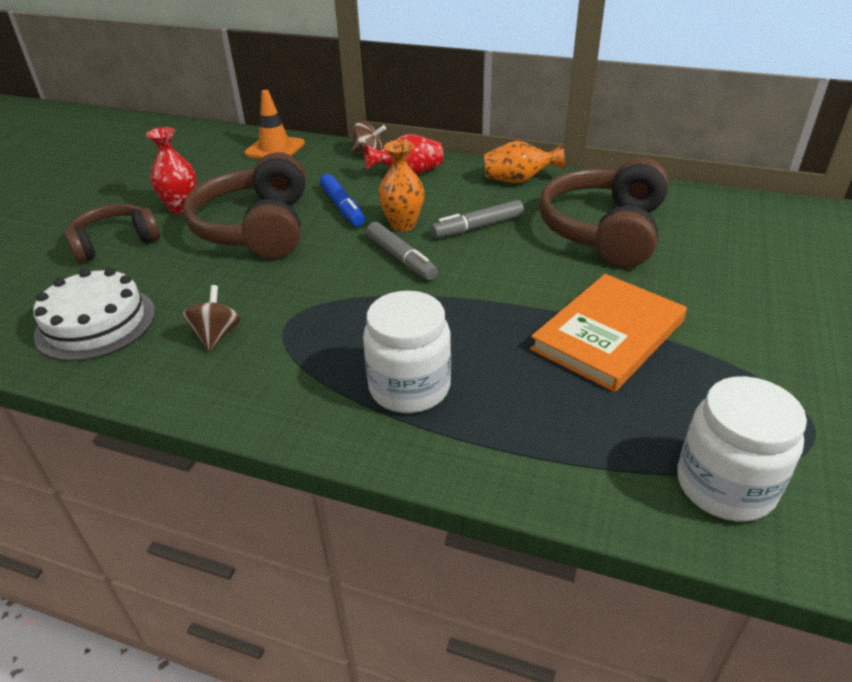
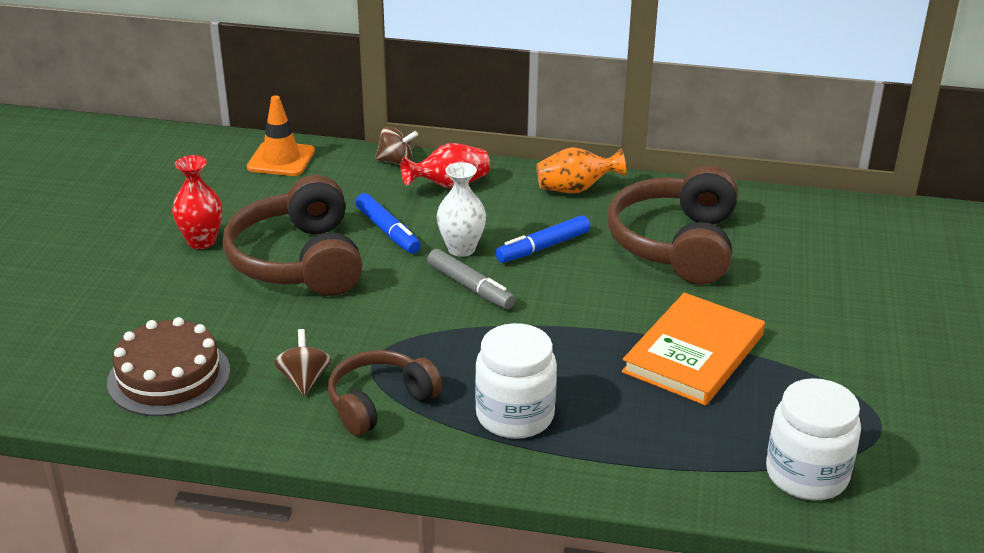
camera: 10 degrees left, 5 degrees down
(96, 323) = (169, 376): white cake -> brown cake
(115, 243) = (144, 287): brown headphones -> brown headphones (379, 403)
(403, 225) = (461, 249): orange vase -> white vase
(477, 227) = (543, 247): grey marker -> blue marker

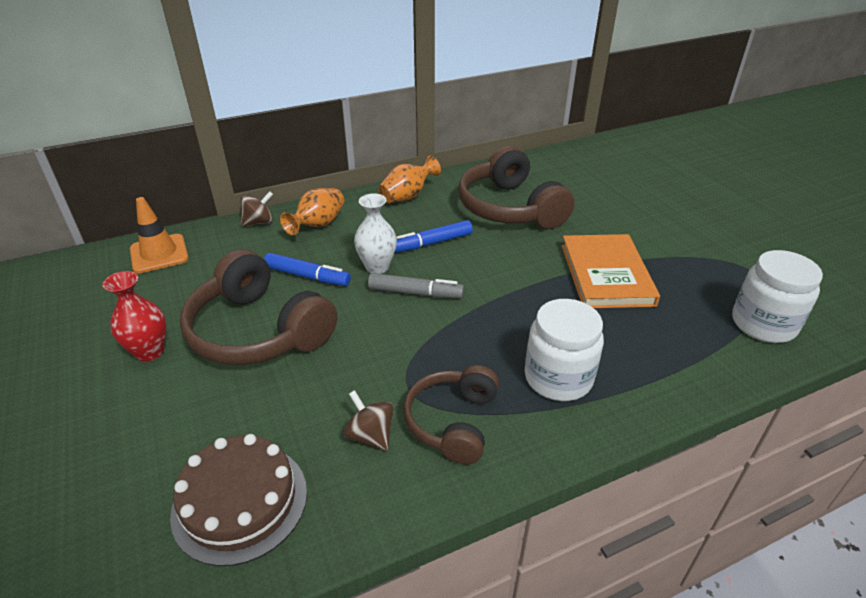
camera: 35 degrees left, 5 degrees up
(449, 185) = (318, 225): red vase -> orange vase
(543, 247) = (431, 243): blue marker -> blue marker turned 45 degrees clockwise

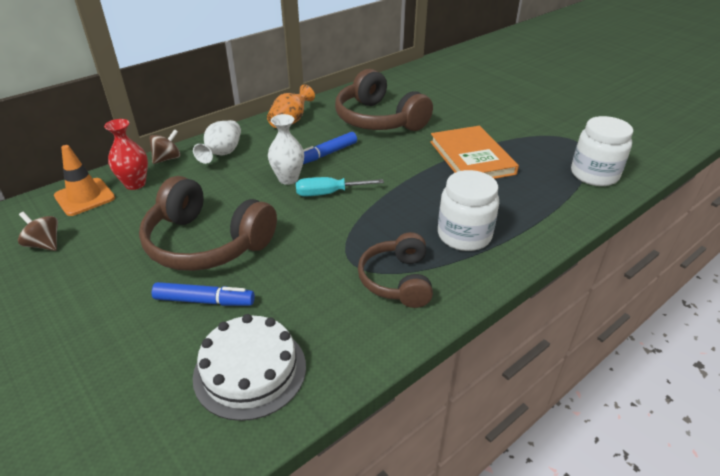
camera: 15 degrees left, 0 degrees up
(150, 352) = (114, 276): red vase -> red vase (135, 184)
(240, 502) = (250, 370): brown cake -> white cake
(307, 276) = (231, 195): blue marker -> blue marker (204, 301)
(318, 225) = (222, 153): orange vase -> white vase
(370, 435) = (336, 302): brown spinning top -> brown spinning top (44, 244)
(415, 293) = (328, 193): grey marker -> turquoise screwdriver

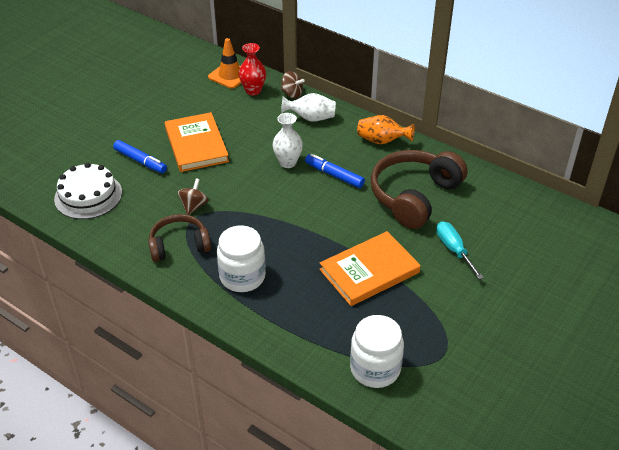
camera: 75 degrees right, 5 degrees up
(44, 244) = (177, 80): brown spinning top -> brown spinning top (194, 206)
(204, 301) = (140, 161): blue marker -> blue marker turned 45 degrees counterclockwise
(207, 243) = (196, 145): brown headphones -> orange book
(328, 193) = (275, 189): turquoise screwdriver -> turquoise screwdriver (454, 250)

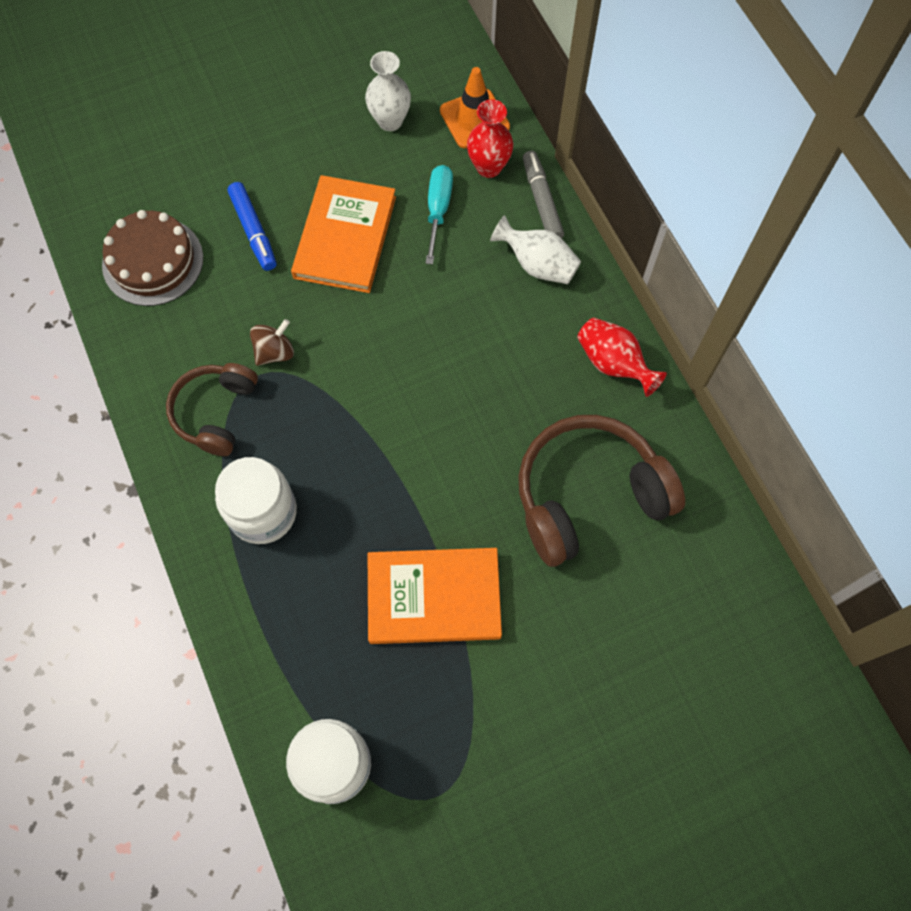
camera: 30 degrees right, 25 degrees up
(88, 195) = (153, 261): white cake -> brown cake
(179, 245) = (215, 412): brown headphones -> brown headphones turned 90 degrees counterclockwise
(288, 162) = (450, 336): white vase -> white vase (390, 121)
(292, 94) = (541, 201): brown spinning top -> grey marker
(334, 175) = (500, 394): blue marker -> none
(382, 141) = (613, 363): orange vase -> red vase
(454, 250) = (577, 626): turquoise screwdriver -> turquoise screwdriver (438, 210)

